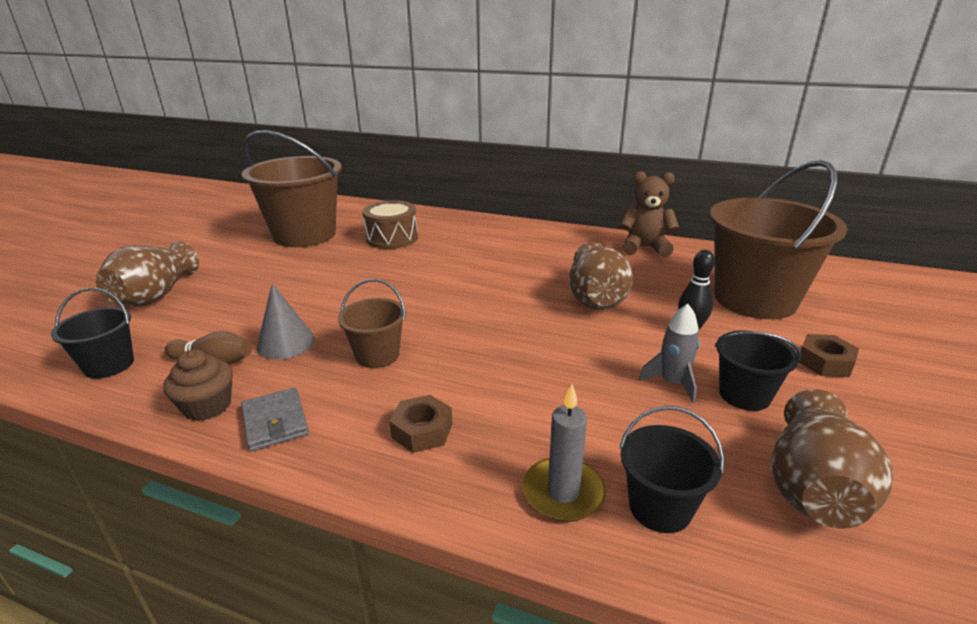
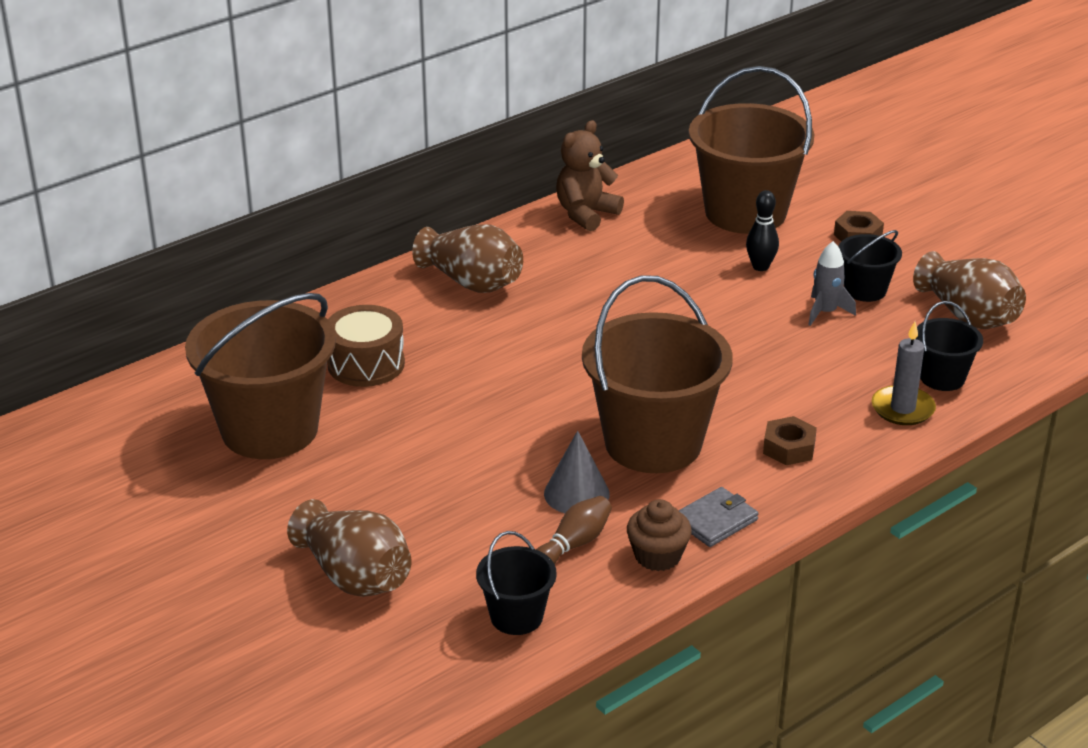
camera: 60 degrees left, 5 degrees up
(275, 422) = (715, 520): grey wallet -> grey wallet turned 45 degrees counterclockwise
(377, 355) = (653, 443): brown bucket -> brown bucket, size x2.07
(596, 298) = (663, 289): brown vase -> brown vase (472, 282)

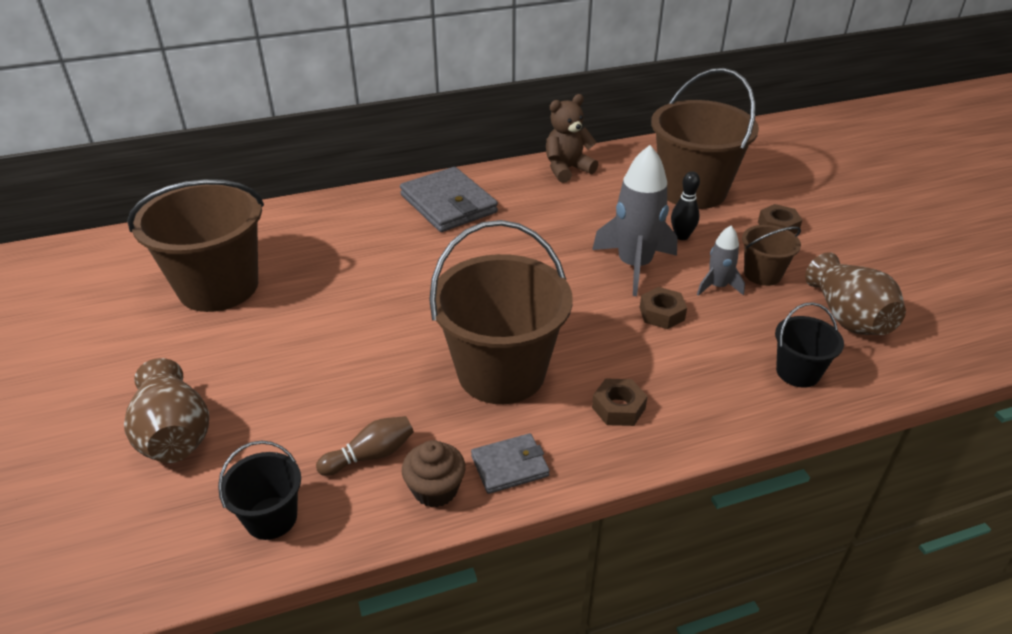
camera: 20 degrees right, 5 degrees up
(366, 364) = (327, 250): brown drum -> none
(472, 282) = (448, 204): brown vase -> grey wallet
(576, 493) = (406, 404): grey cone -> none
(727, 309) = (634, 265): none -> grey rocket
(783, 351) = (662, 313): none -> brown nut
(865, 290) = (762, 274): black bucket -> brown bucket
(902, 409) = (745, 394): grey candle -> none

